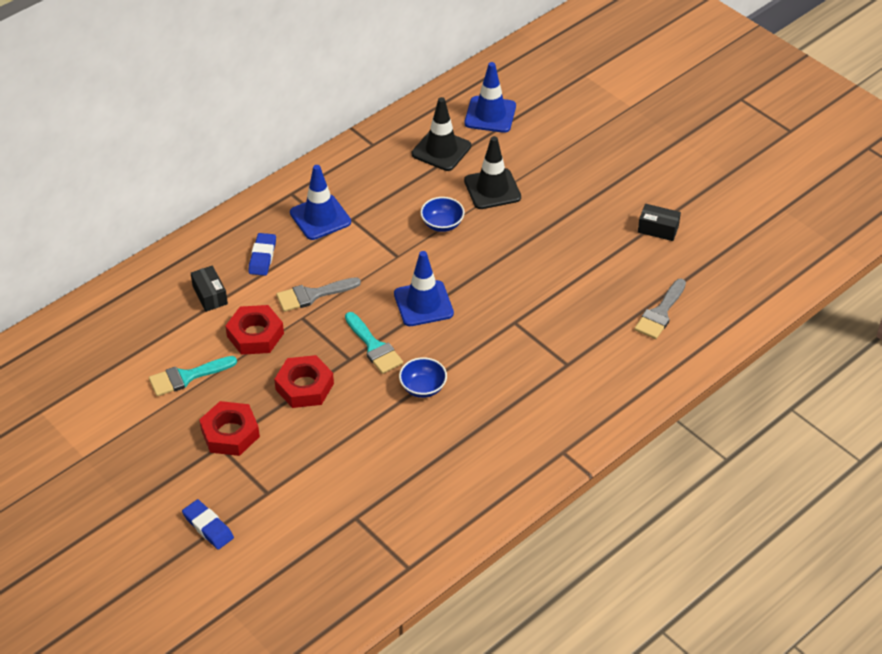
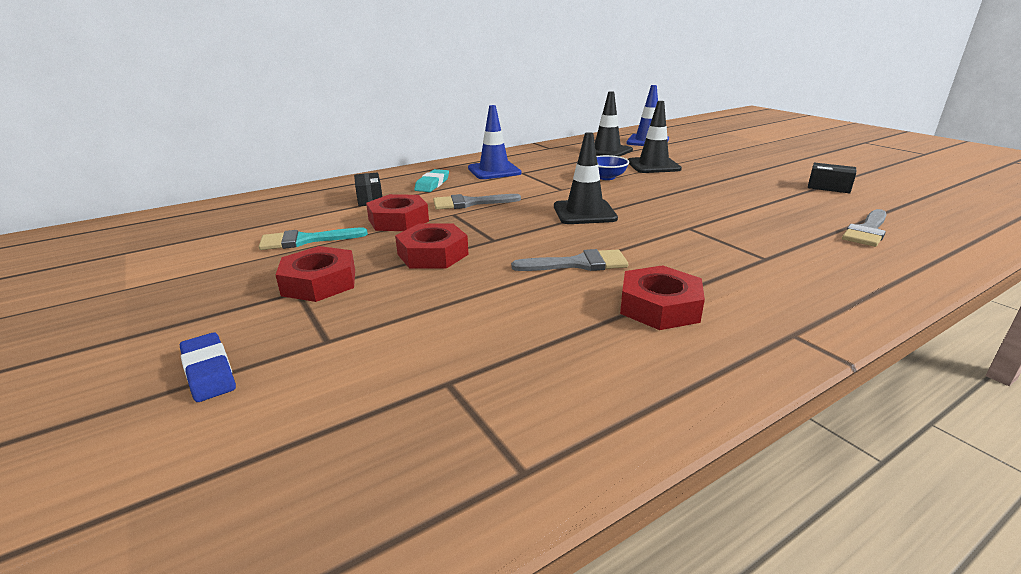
camera: 10 degrees right, 20 degrees down
(262, 257) = (432, 184): blue eraser -> turquoise eraser
(374, 347) = (524, 234): turquoise brush -> none
(423, 304) = (584, 212): blue traffic cone -> black traffic cone
(423, 388) = (578, 264): blue bowl -> grey brush
(482, 433) = (659, 307): none -> red nut

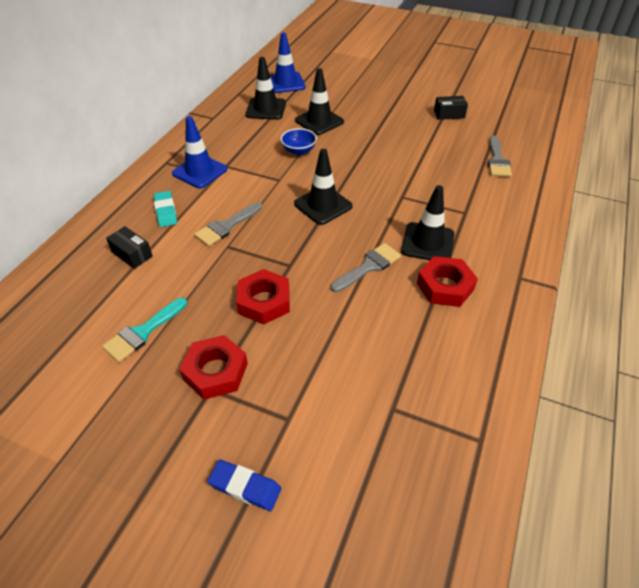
camera: 35 degrees left, 20 degrees up
(398, 220) = (192, 273): red nut -> none
(679, 267) = (427, 242): none -> black traffic cone

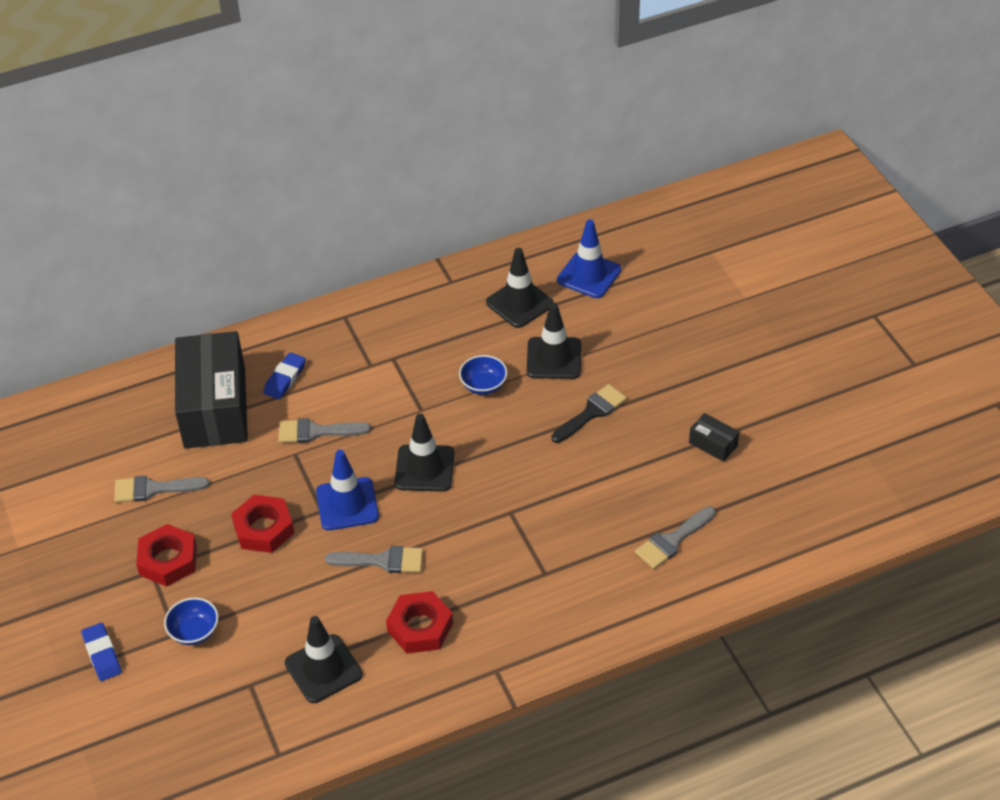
camera: 45 degrees right, 0 degrees up
(132, 254) = (215, 407): black box -> black box, size x2.48
(143, 332) = (154, 489): turquoise brush -> grey brush
(166, 211) = (285, 378): turquoise eraser -> blue eraser
(200, 171) = (362, 349): blue traffic cone -> blue traffic cone (347, 504)
(301, 406) = (194, 632): none -> blue bowl
(373, 132) = (591, 412): none -> black brush
(427, 242) = (464, 577): black traffic cone -> black traffic cone (323, 669)

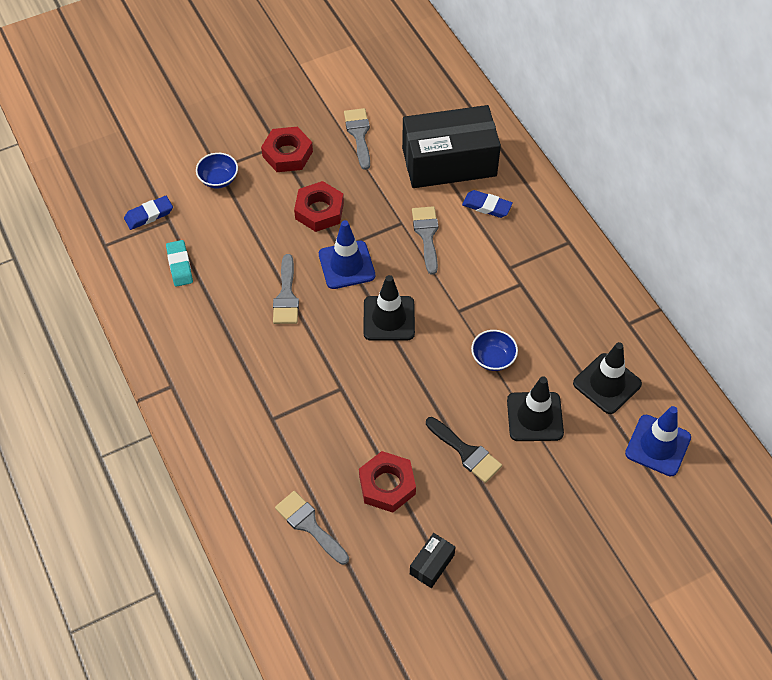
camera: 85 degrees right, 10 degrees up
(102, 654) = (200, 128): blue eraser -> blue eraser (149, 215)
(323, 669) = (179, 265): black traffic cone -> turquoise eraser
(420, 627) = (217, 328): red nut -> red nut (387, 485)

